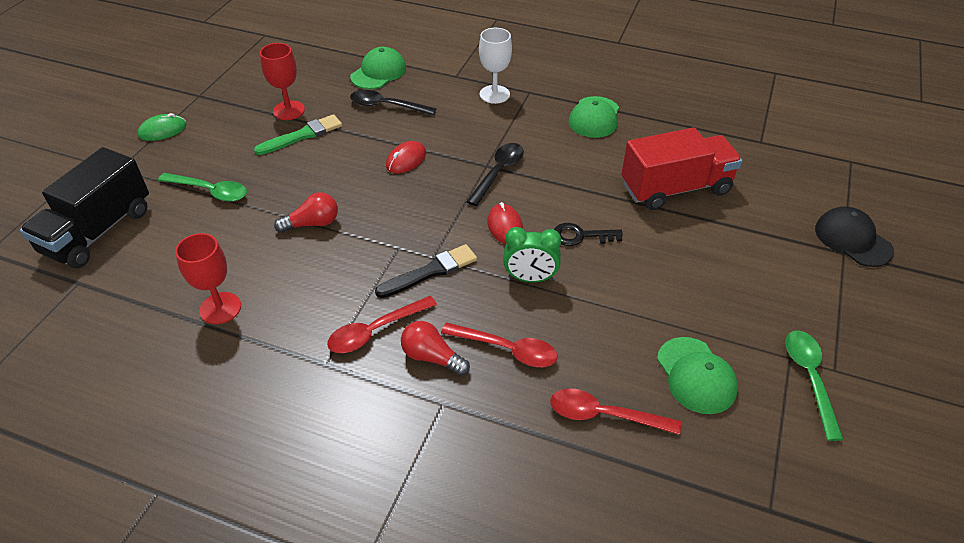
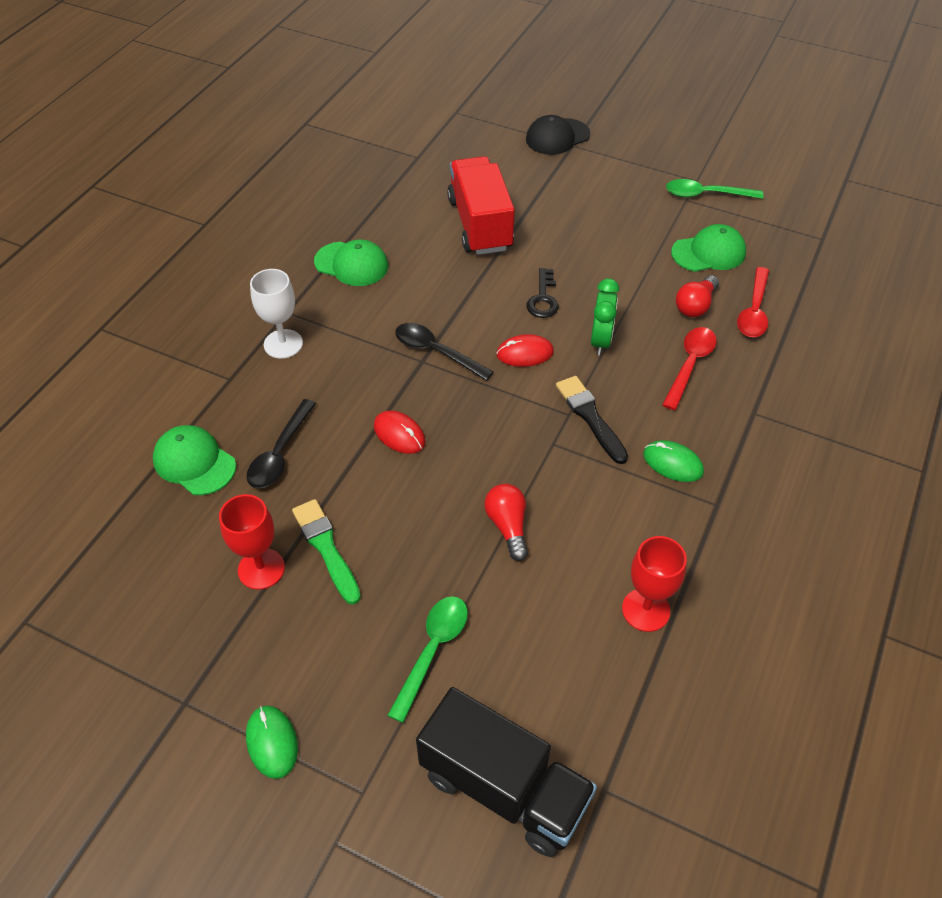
camera: 85 degrees left, 5 degrees up
(375, 331) = (672, 463): red spoon -> green mouse
(432, 357) = (703, 419): red light bulb -> red light bulb (695, 305)

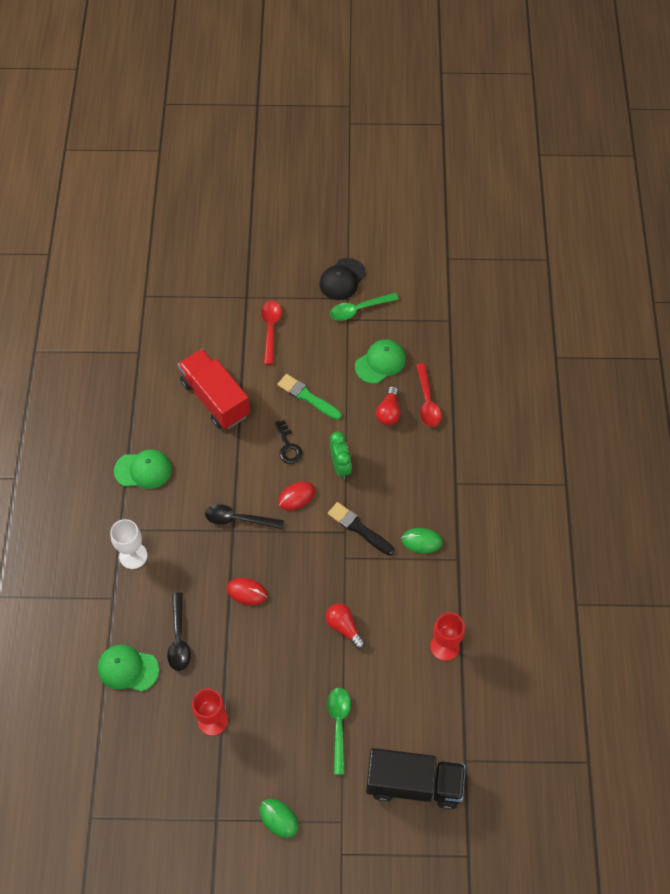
camera: 25 degrees left, 10 degrees up
(326, 548) = (244, 689): green brush -> green brush (307, 397)
(557, 137) = (232, 293): black cap -> black cap (342, 279)
(690, 365) = (403, 462): red spoon -> red spoon (270, 329)

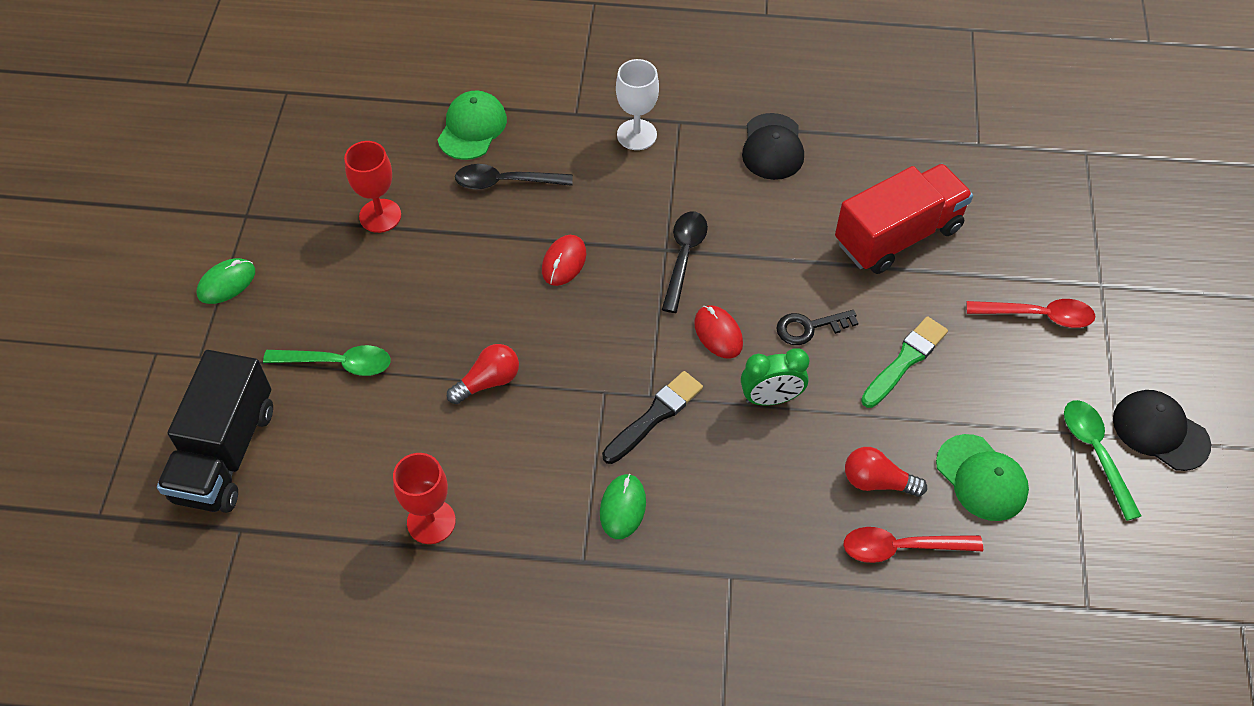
camera: 95 degrees right, 5 degrees down
(143, 470) = (772, 147): green cap -> black cap

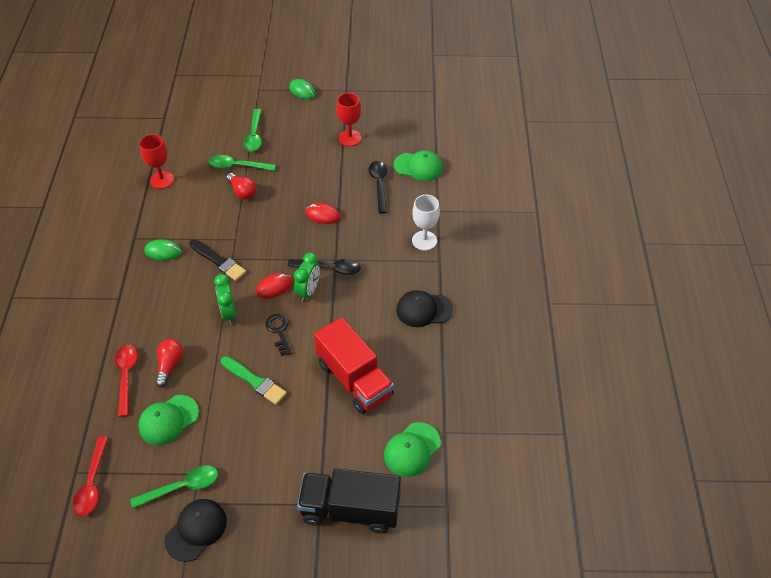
camera: 85 degrees right, 5 degrees down
(225, 453) = (204, 106): black truck -> black truck (350, 509)
(418, 391) = (237, 166): none -> green spoon
(730, 287) = (308, 291): none -> green clock
(1008, 180) = (412, 449): none -> green cap
(1038, 316) = (291, 461): red spoon -> red spoon (92, 483)

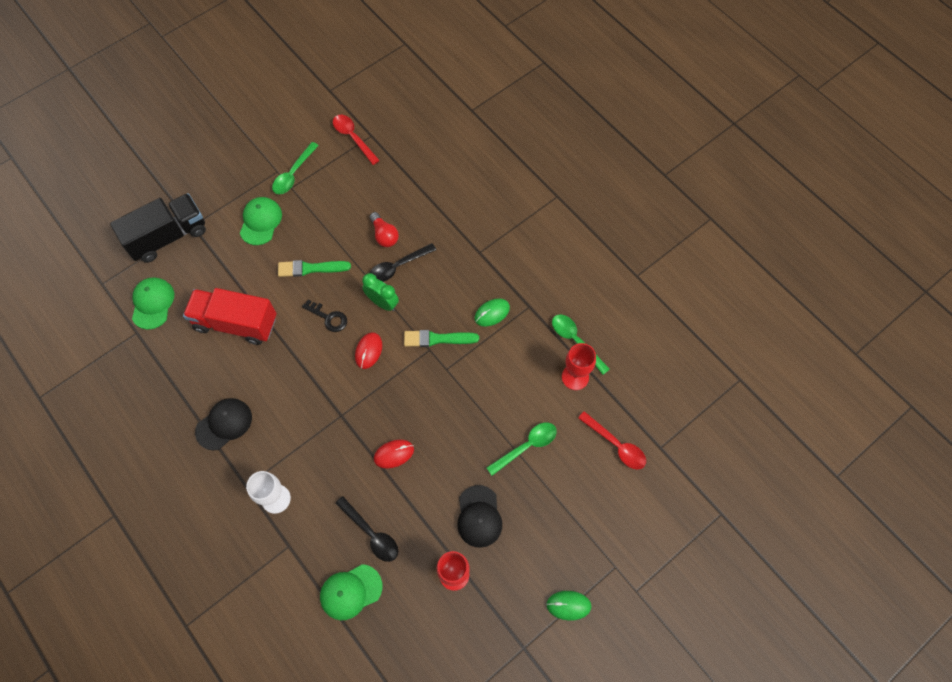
camera: 140 degrees right, 15 degrees up
(126, 376) = (406, 207): red spoon -> red spoon (616, 445)
(168, 420) = (345, 202): green cap -> green cap (260, 222)
(196, 530) = (260, 160): black cap -> black cap (479, 516)
(218, 261) = (437, 339): black brush -> green brush
(242, 192) = (491, 421): red light bulb -> none
(254, 135) = (551, 497): green spoon -> green spoon (576, 341)
(308, 291) = (337, 368): green clock -> none
(329, 268) = (338, 403): black spoon -> black spoon (398, 266)

